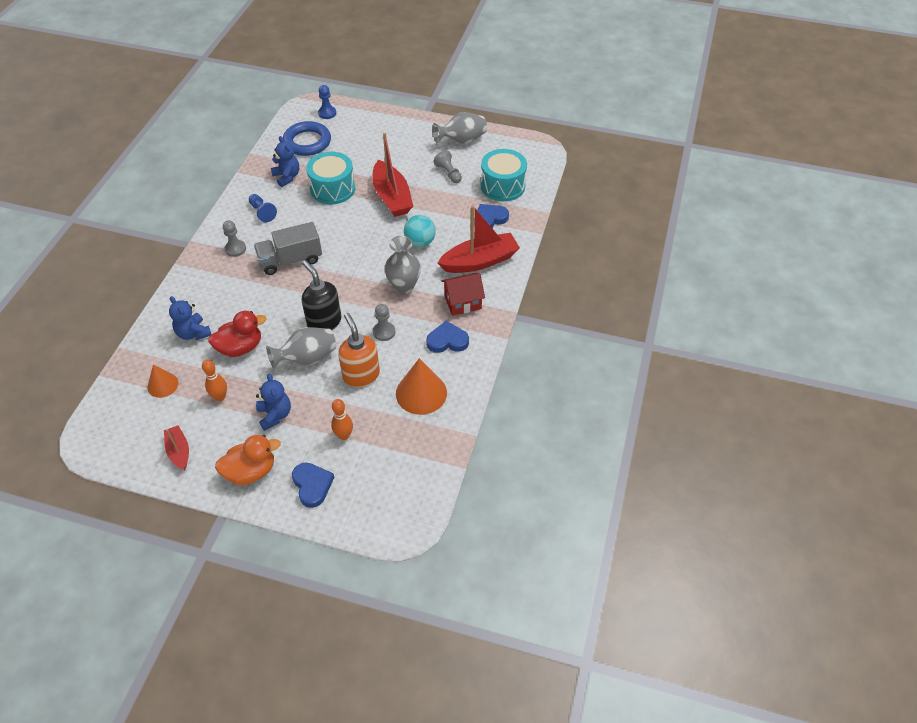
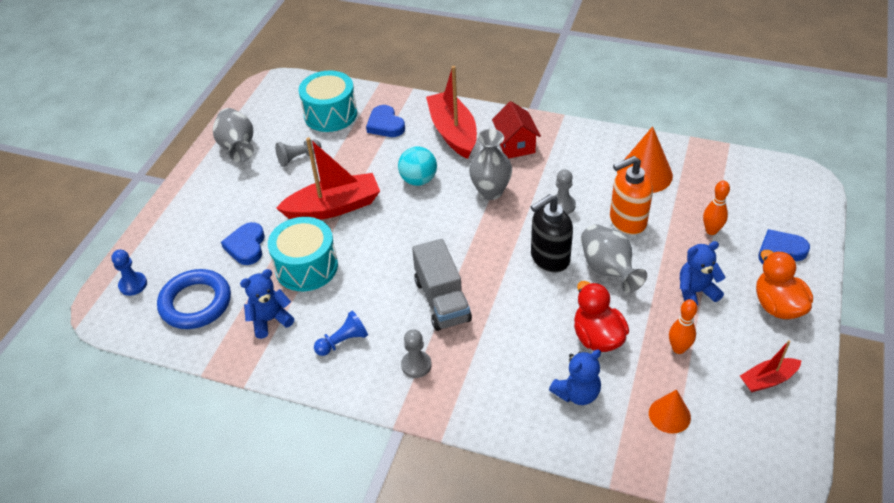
camera: 85 degrees left, 5 degrees down
(447, 340) = (571, 156): blue heart -> blue heart (246, 246)

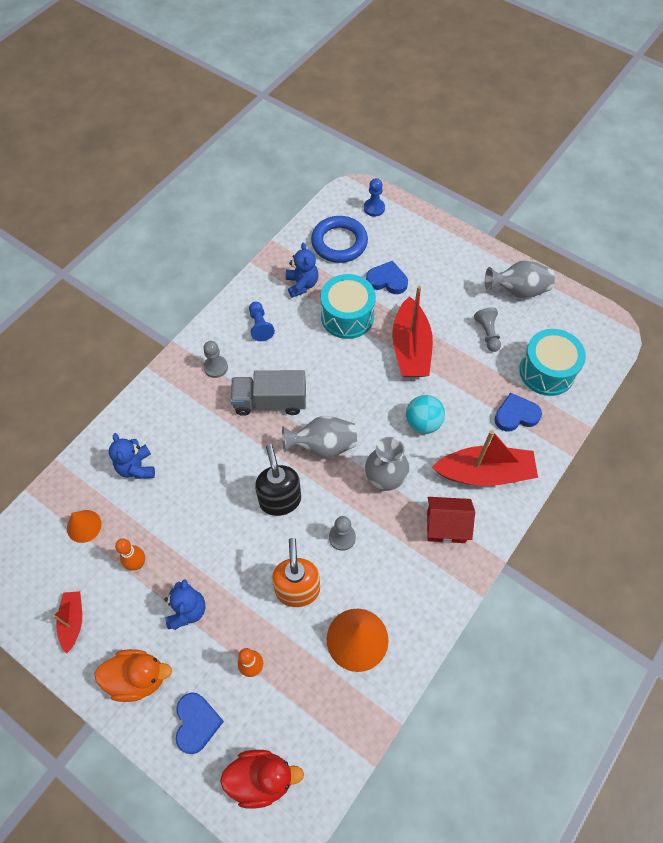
camera: 105 degrees right, 15 degrees up
(597, 337) = (179, 504): red duck -> red duck (261, 778)
(608, 270) = (246, 544): grey vase -> grey vase (322, 446)

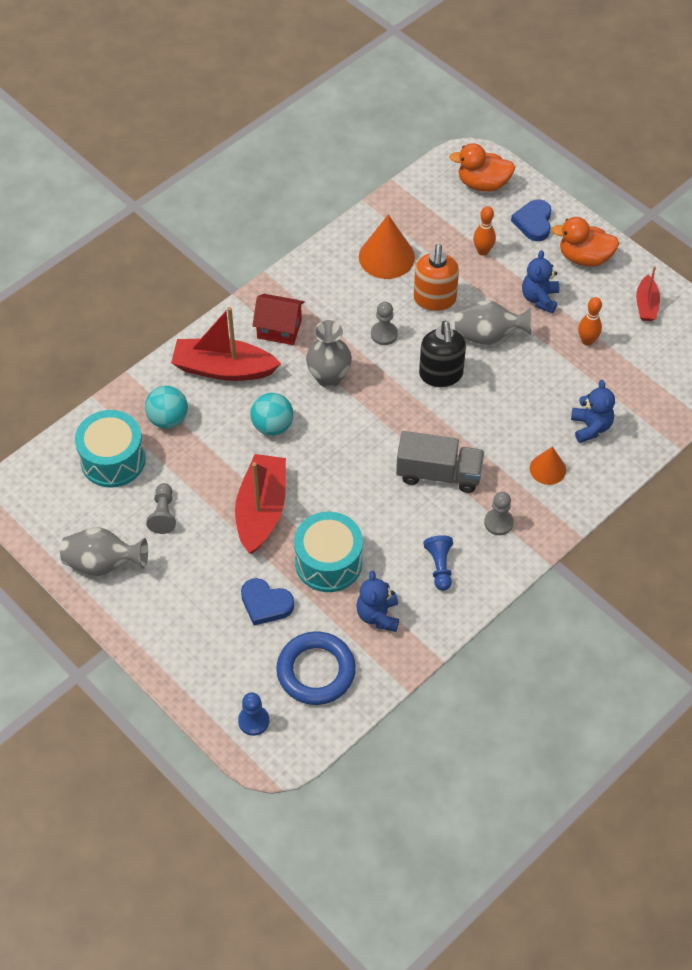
camera: 170 degrees left, 5 degrees down
(84, 526) = (643, 380): orange cone -> orange cone (547, 469)
(261, 778) = (483, 184): red duck -> orange duck
(322, 446) = (387, 419): grey vase -> grey vase (487, 336)
(516, 415) = (168, 419): blue heart -> turquoise ball

